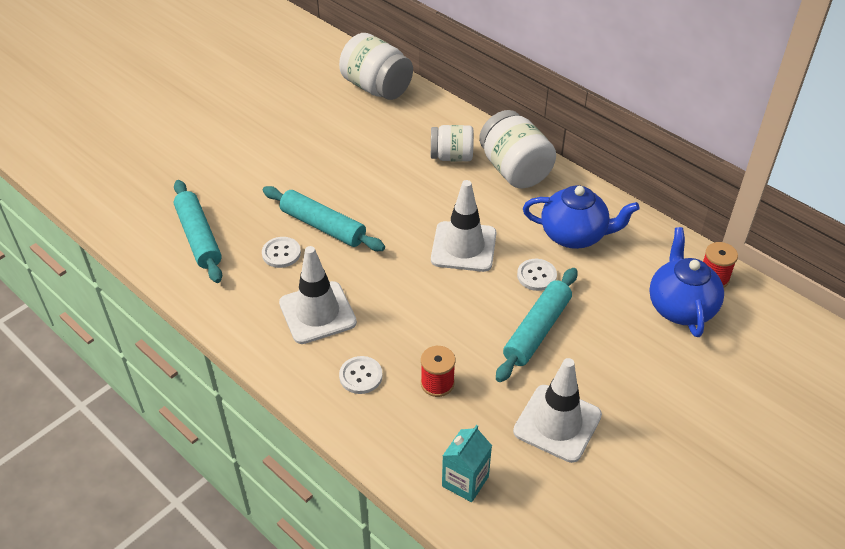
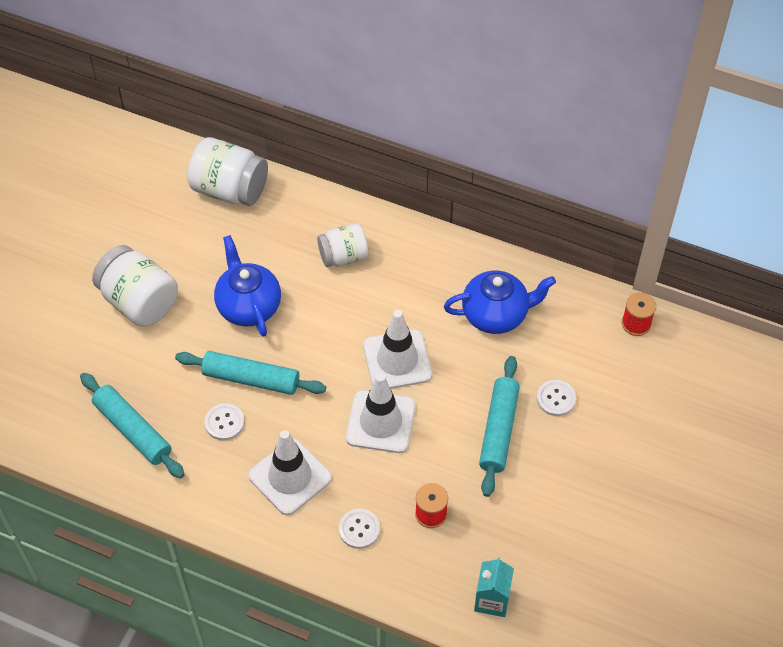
camera: 20 degrees left, 10 degrees up
(514, 170) = (412, 254): white jar -> white jar (139, 302)
(536, 276) = (477, 371): white button -> white button (556, 399)
(557, 423) = (549, 518): white traffic cone -> white traffic cone (380, 422)
(680, 307) = (616, 364): blue teapot -> blue teapot (248, 306)

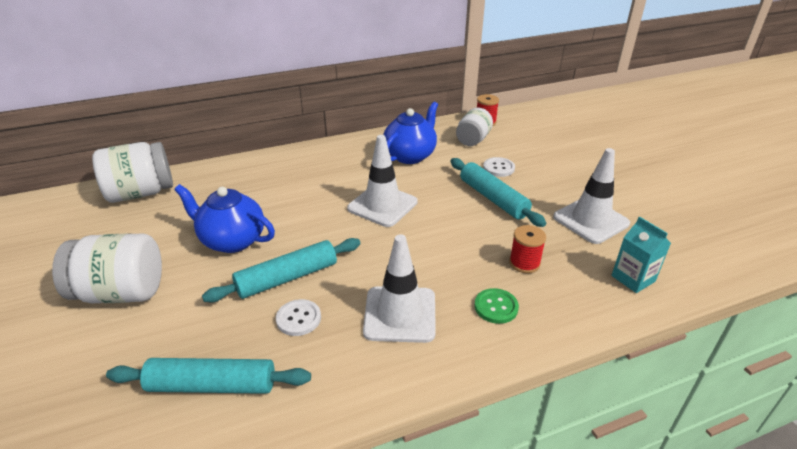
camera: 45 degrees left, 20 degrees down
(343, 256) = (275, 181): white jar -> white jar (473, 140)
(359, 529) = (496, 307): white button -> green button
(380, 422) = (418, 240): white traffic cone -> white traffic cone (590, 220)

